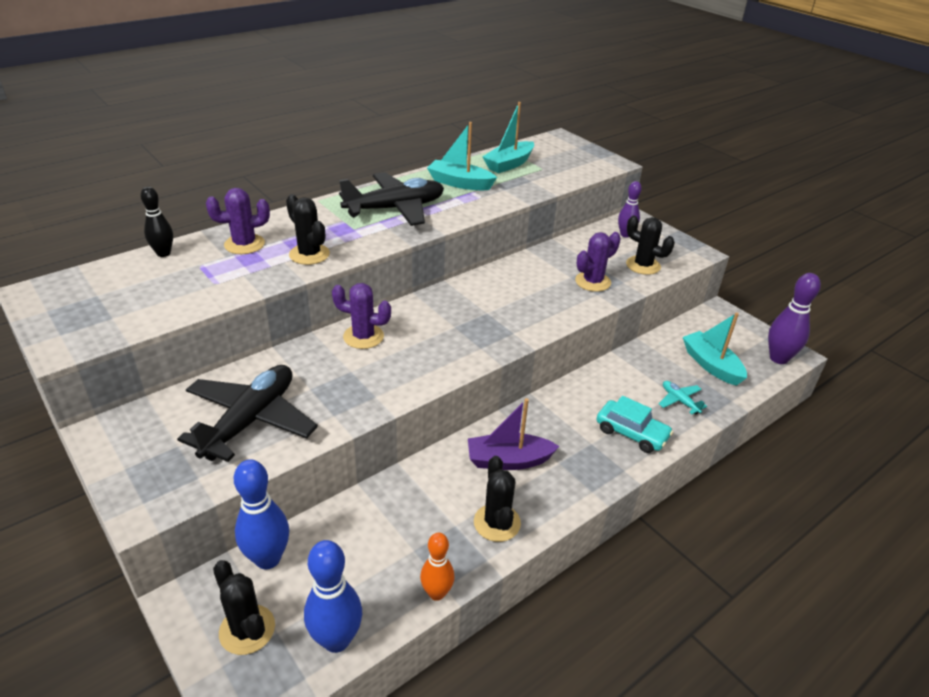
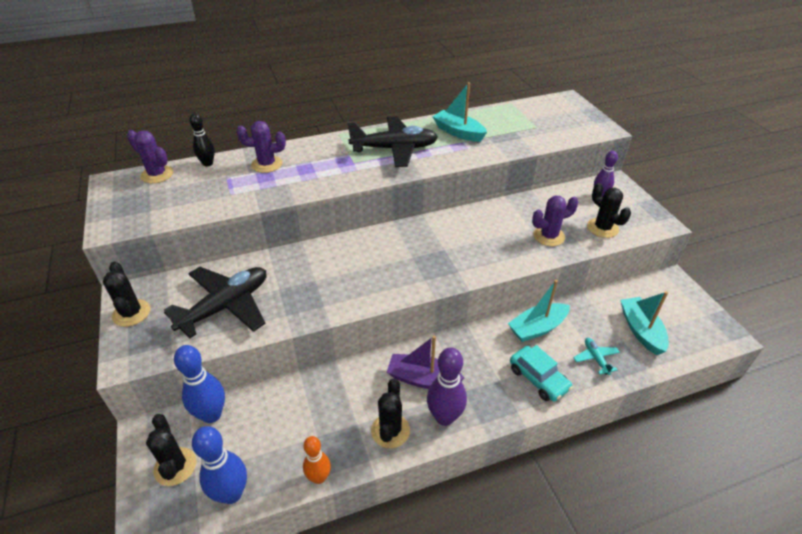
camera: 20 degrees right, 5 degrees up
(309, 254) = (309, 180): black cactus -> black cactus (131, 313)
(363, 336) = (337, 252): purple cactus -> purple cactus (157, 174)
(509, 164) = (509, 119): turquoise boat -> turquoise boat (537, 328)
(778, 358) = (711, 337): purple bowling pin -> purple bowling pin (444, 417)

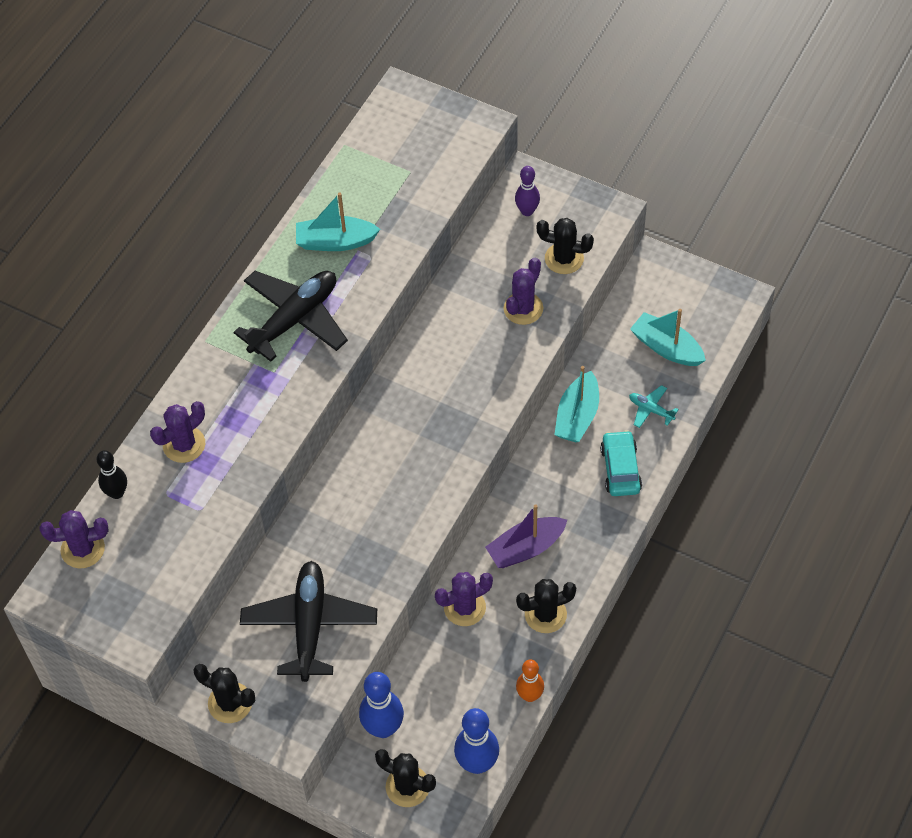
camera: 40 degrees left, 15 degrees up
(345, 383) = (464, 607): none -> purple cactus
(390, 431) = (545, 614): black cactus -> black cactus turned 75 degrees counterclockwise
(444, 417) = (577, 567): purple bowling pin -> none
(538, 379) = (620, 469): turquoise car -> turquoise car turned 105 degrees counterclockwise

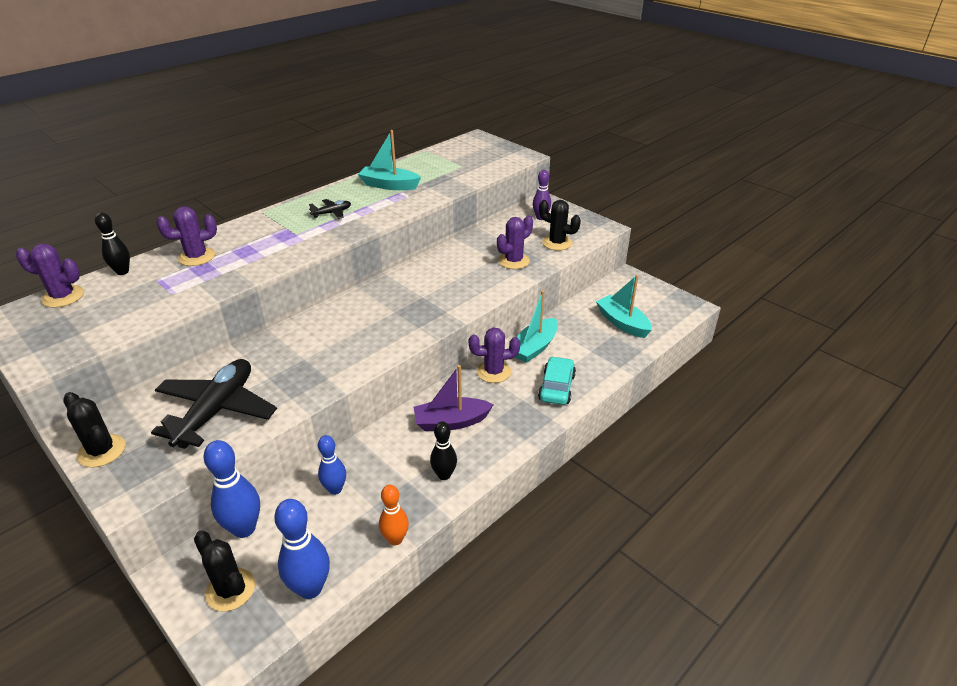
camera: 15 degrees right, 20 degrees down
(294, 319) = (332, 213): black plane -> black plane, size x0.44
(446, 662) = (335, 489): none -> blue bowling pin
(464, 607) = (375, 451): purple cactus -> purple cactus (494, 372)
(545, 614) = (444, 475): black cactus -> black bowling pin
(651, 410) = (596, 356): turquoise plane -> none

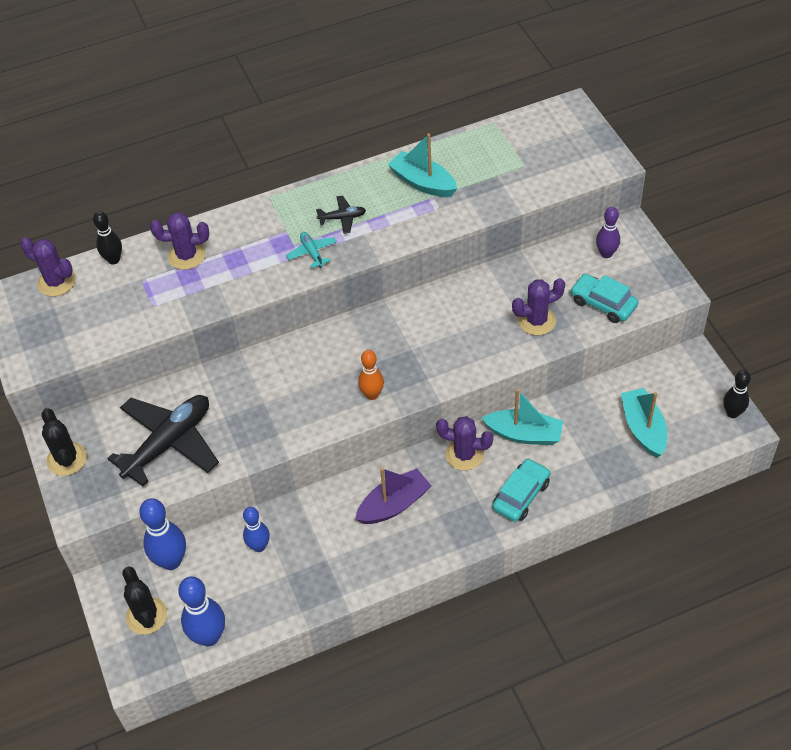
camera: 25 degrees right, 15 degrees up
(315, 236) = (312, 253): none -> turquoise plane
(395, 539) = (293, 615): orange bowling pin -> orange bowling pin (372, 394)
(444, 475) = (362, 564): black bowling pin -> black bowling pin (732, 413)
(451, 422) = (394, 505): purple boat -> purple boat turned 135 degrees clockwise
(534, 347) = (524, 434): turquoise boat -> turquoise boat turned 135 degrees counterclockwise
(557, 243) = (603, 304): black cactus -> turquoise car

